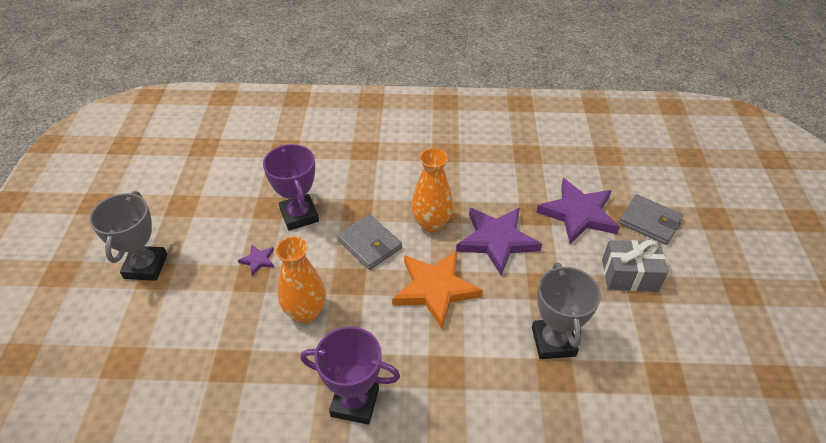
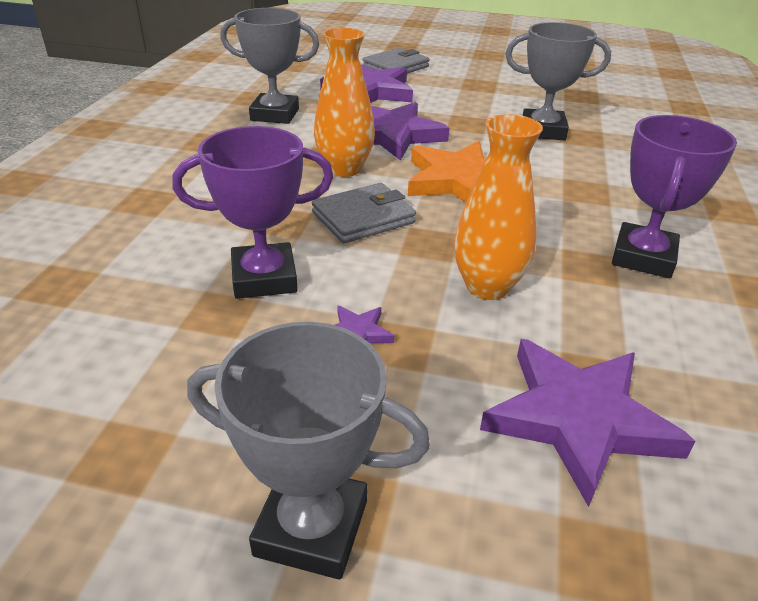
camera: 80 degrees left, 10 degrees down
(200, 356) = (578, 419): none -> purple star
(503, 171) = (275, 114): none -> grey trophy
(629, 275) = (462, 86): grey gift -> none

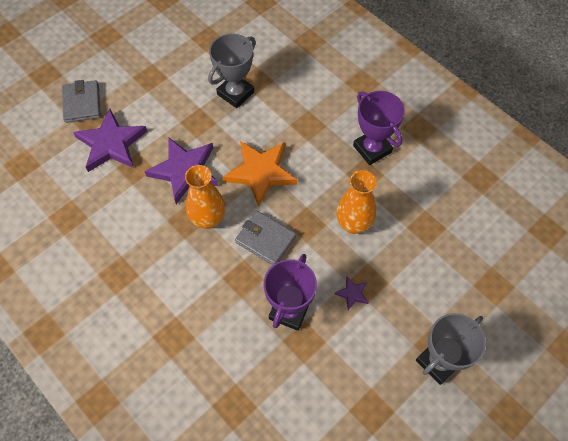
camera: 55 degrees left, 25 degrees up
(275, 114) = (106, 218): grey trophy -> none
(363, 218) = (265, 239): grey wallet -> grey wallet turned 60 degrees counterclockwise
(578, 419) = (441, 249): purple star -> none

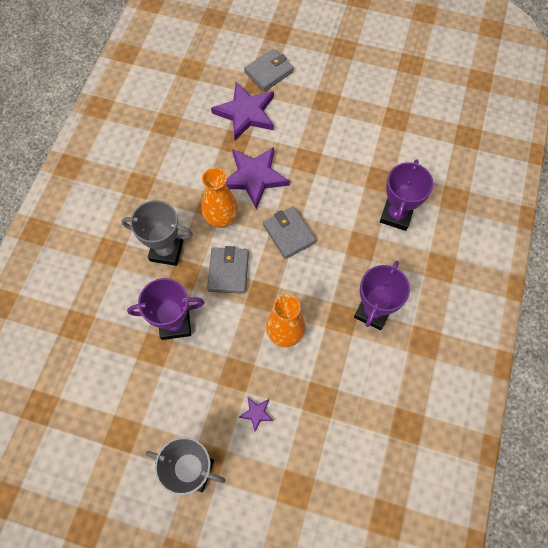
camera: 60 degrees right, 5 degrees up
(235, 93) = (354, 171): grey trophy -> grey trophy (166, 251)
(261, 172) = (289, 234): orange star -> grey wallet
(297, 87) = (396, 215): none -> purple trophy
(352, 293) = (218, 366): purple star -> purple star (256, 413)

